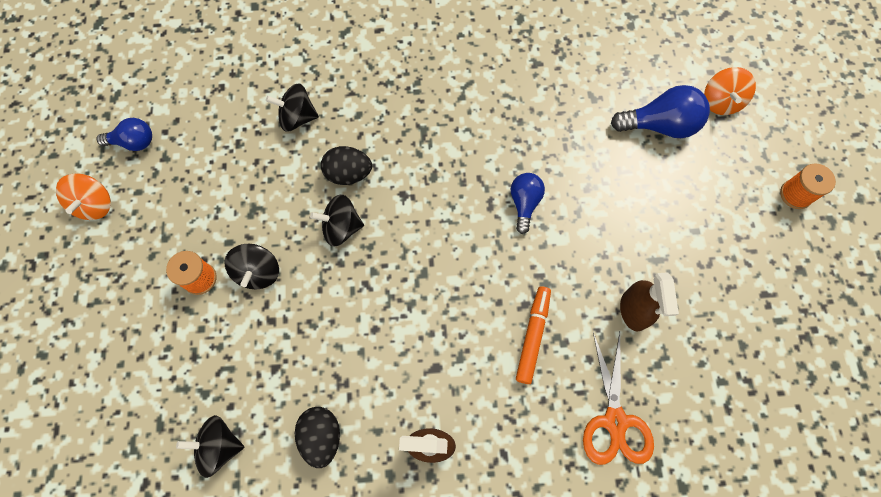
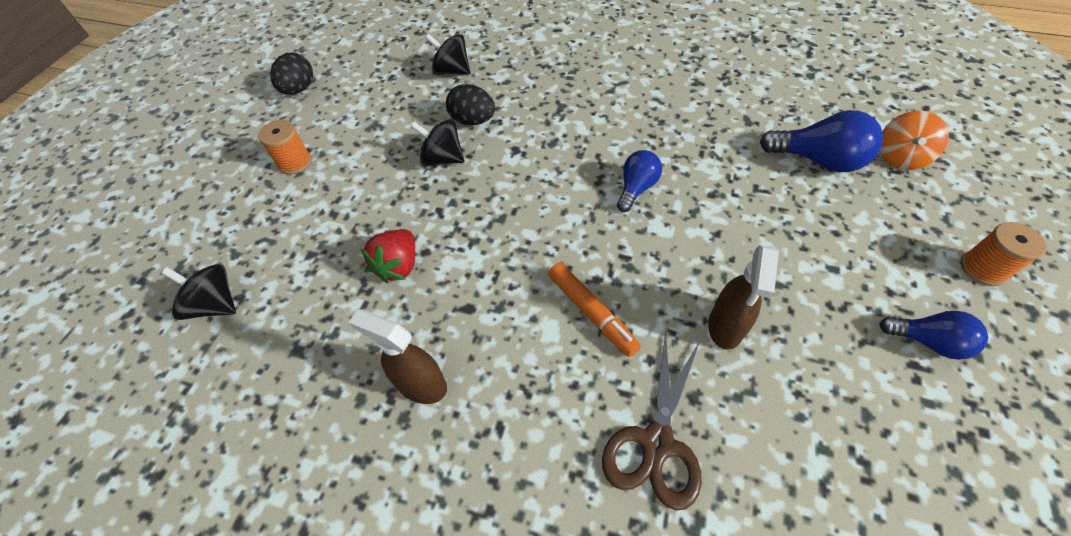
camera: 25 degrees right, 15 degrees down
(95, 204) = (251, 89): orange spinning top -> none
(134, 142) = (310, 57): blue light bulb -> blue light bulb (927, 341)
(258, 272) = (347, 172): black spinning top -> none
(321, 436) = (314, 332): black egg -> black egg (299, 89)
(359, 351) = (398, 266): none -> red strawberry
(533, 336) = (591, 313): orange marker -> orange marker turned 105 degrees clockwise
(615, 421) = (656, 443): orange scissors -> brown scissors

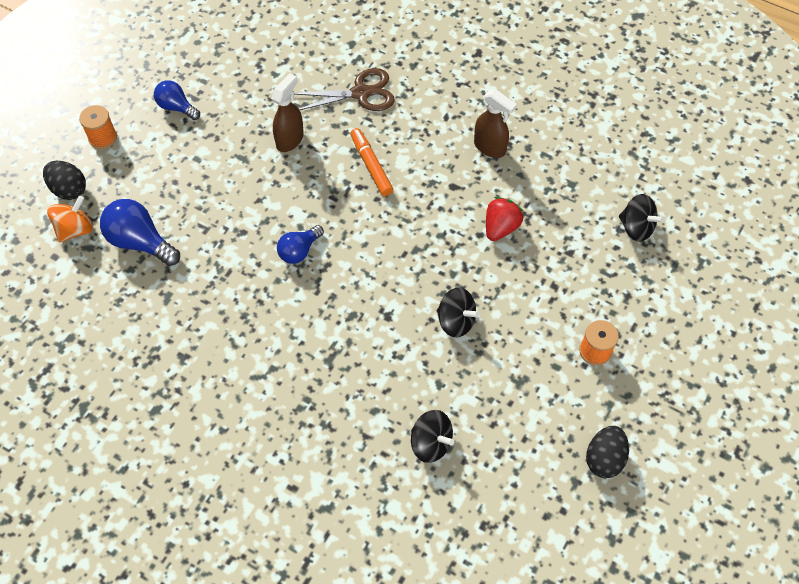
camera: 170 degrees left, 5 degrees up
(473, 121) = (420, 361): black egg -> black egg (69, 189)
(656, 443) = (361, 93): brown scissors -> brown scissors turned 45 degrees clockwise

